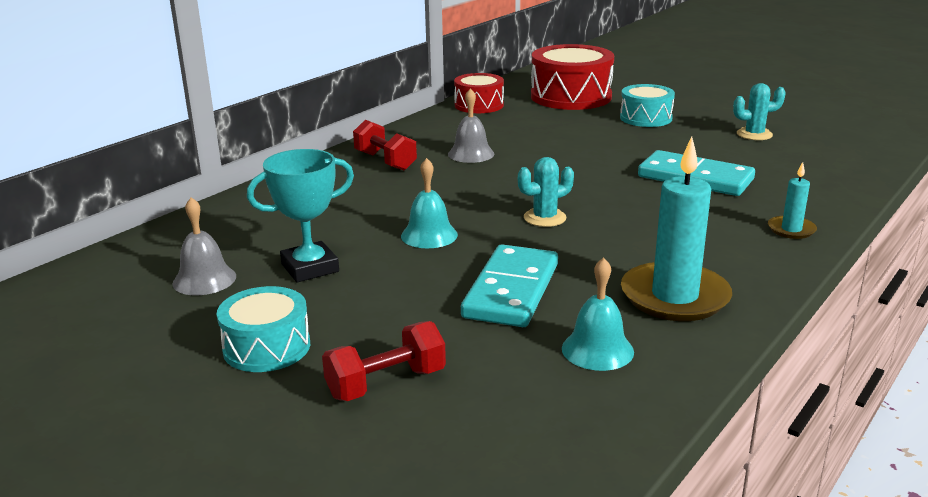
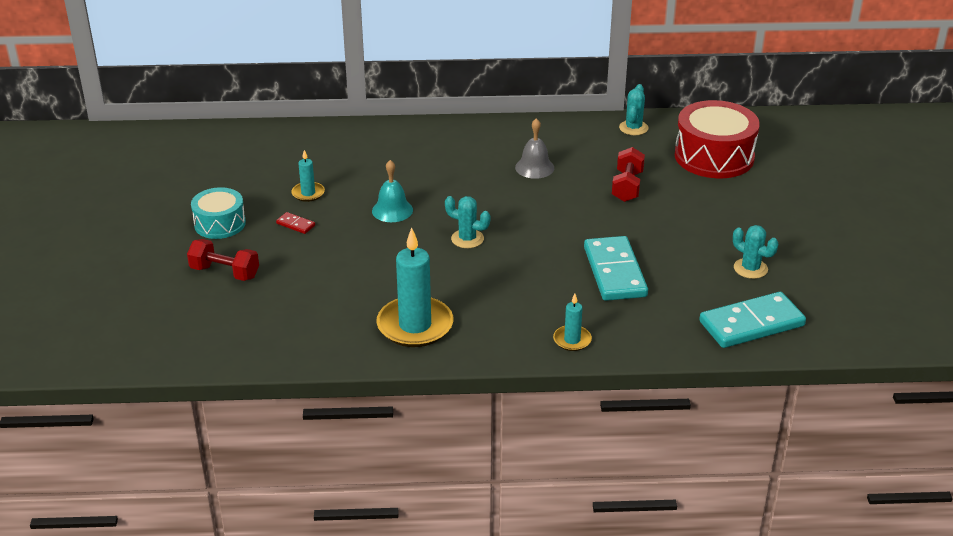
camera: 50 degrees right, 10 degrees up
(204, 279) = (260, 170): grey bell -> none
(310, 268) = (308, 193): turquoise trophy -> turquoise candle
(360, 297) = (296, 224): none -> red domino
(385, 161) = (478, 143): red dumbbell -> red dumbbell (627, 186)
(479, 105) = (633, 128): red drum -> turquoise cactus
(511, 290) = (357, 267): turquoise domino -> turquoise domino (751, 324)
(597, 350) = (323, 321): turquoise bell -> none
(646, 118) = (714, 207): turquoise drum -> none

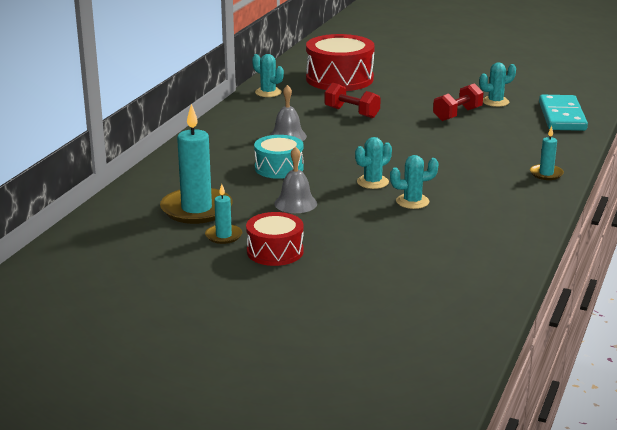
camera: 65 degrees left, 10 degrees down
(220, 224) = (233, 291): turquoise drum -> turquoise drum (279, 168)
(225, 272) = (329, 302): red dumbbell -> red dumbbell (457, 114)
(296, 224) = (275, 251): red domino -> red drum
(392, 210) = (295, 203): turquoise bell -> grey bell
(415, 325) = (487, 227): turquoise candle -> turquoise candle (196, 209)
(441, 271) = (412, 201): none -> turquoise cactus
(615, 272) = (466, 141): turquoise domino -> none

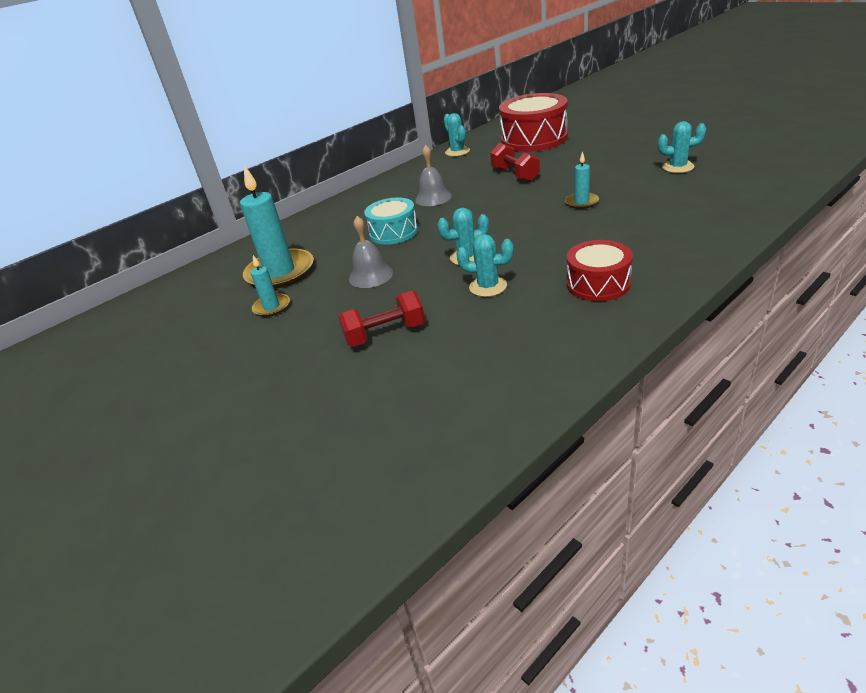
camera: 30 degrees right, 10 degrees up
(275, 251) = (297, 334): red drum -> red drum (598, 284)
(457, 114) = (623, 181): red dumbbell -> red dumbbell (385, 334)
(546, 174) = (675, 264): turquoise candle -> turquoise candle (581, 202)
(561, 116) = (747, 188): turquoise domino -> none

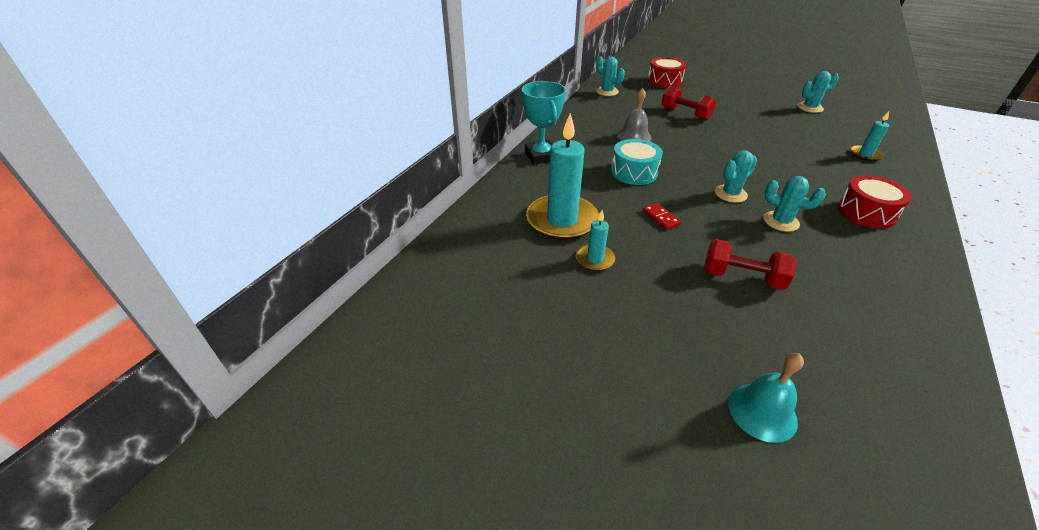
camera: 25 degrees left, 5 degrees up
(271, 442) = (762, 412): none -> turquoise bell
(324, 215) = (541, 156): none -> turquoise trophy
(370, 275) = (660, 218): grey bell -> red domino
(385, 334) = (742, 277): red dumbbell -> red dumbbell turned 60 degrees clockwise
(488, 287) = (780, 221): turquoise cactus -> turquoise cactus turned 45 degrees clockwise
(534, 139) = (664, 81): red drum -> red drum, size x0.60
(581, 202) = (770, 139): turquoise candle -> turquoise candle (865, 154)

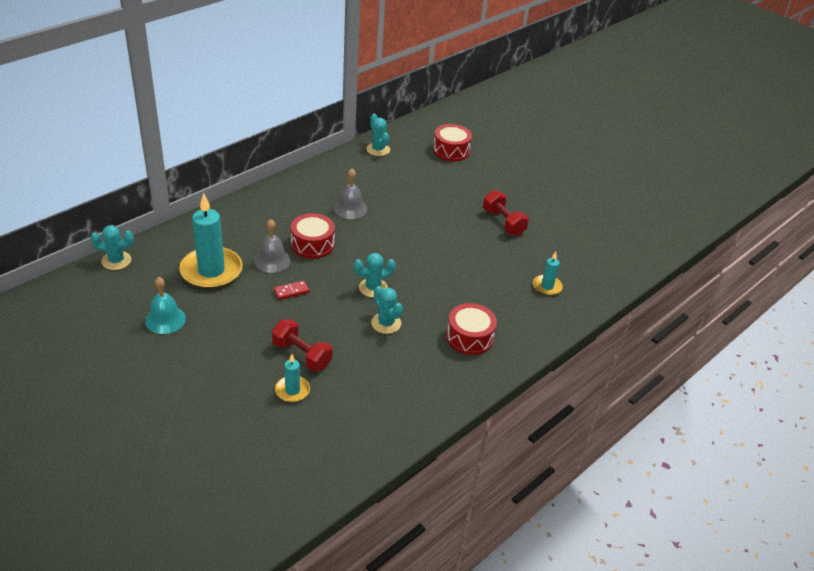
camera: 15 degrees right, 0 degrees up
(541, 156) = (248, 206): turquoise trophy -> none
(595, 259) = (207, 309): turquoise candle -> turquoise candle (292, 390)
(612, 195) = (272, 260): none -> grey bell
(634, 172) = (312, 244): turquoise drum -> red drum
(660, 218) = (291, 291): red domino -> red domino turned 75 degrees clockwise
(685, 114) = (426, 196): red dumbbell -> red dumbbell (503, 222)
(762, 412) = (216, 437): turquoise bell -> turquoise bell (165, 319)
(810, 108) = (563, 222): turquoise cactus -> turquoise cactus (116, 261)

